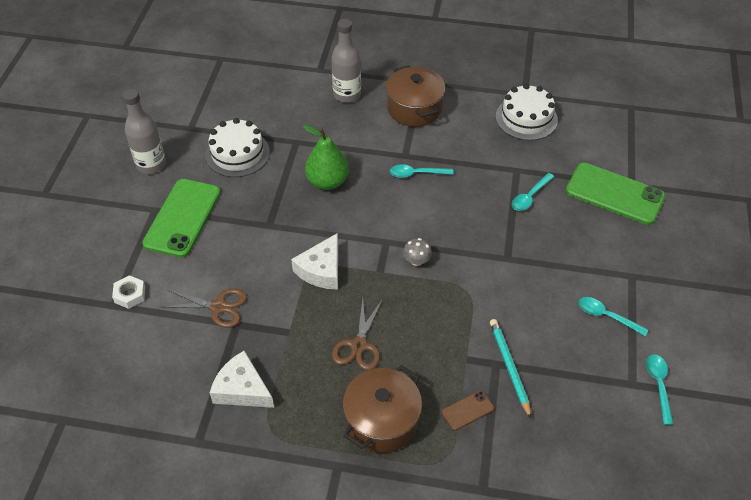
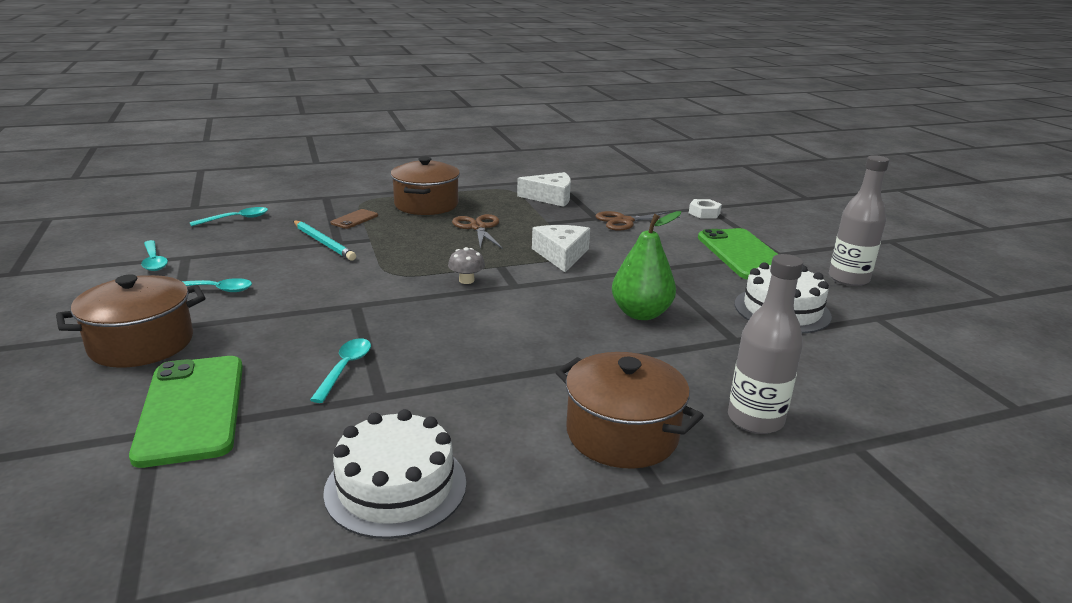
camera: 150 degrees right, 25 degrees down
(416, 174) = (535, 350): turquoise spoon -> turquoise spoon (236, 219)
(614, 194) = (192, 409): green phone -> green phone turned 75 degrees clockwise
(649, 263) = (142, 344): none -> brown pot

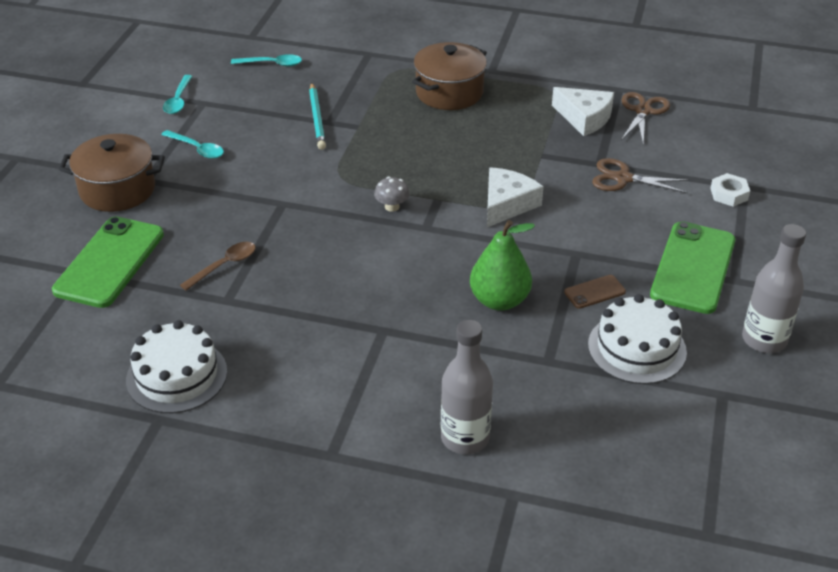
camera: 35 degrees right, 15 degrees up
(345, 369) = (224, 266): turquoise spoon -> brown spoon
(354, 219) = (367, 94): brown phone -> brown phone (594, 292)
(478, 227) = (467, 141): brown scissors -> brown scissors (643, 111)
(622, 434) = (353, 404): brown pot -> none

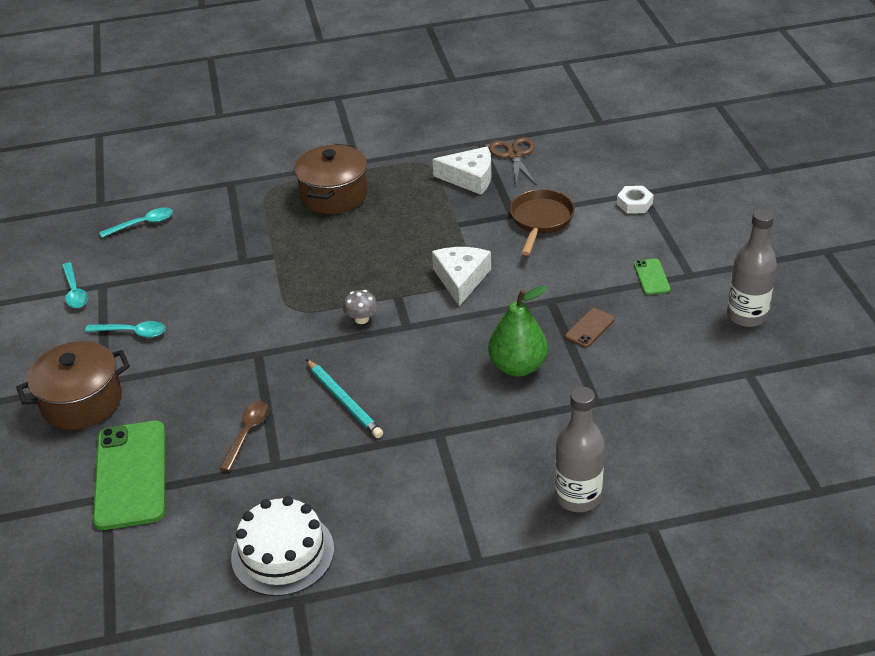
camera: 25 degrees left, 0 degrees up
(317, 118) = (228, 262): turquoise pencil -> turquoise pencil (344, 401)
(622, 178) = (540, 220): brown scissors -> brown pan
(637, 348) = (657, 362): white cake -> none
(693, 268) = (651, 277): green phone -> green phone, size x0.45

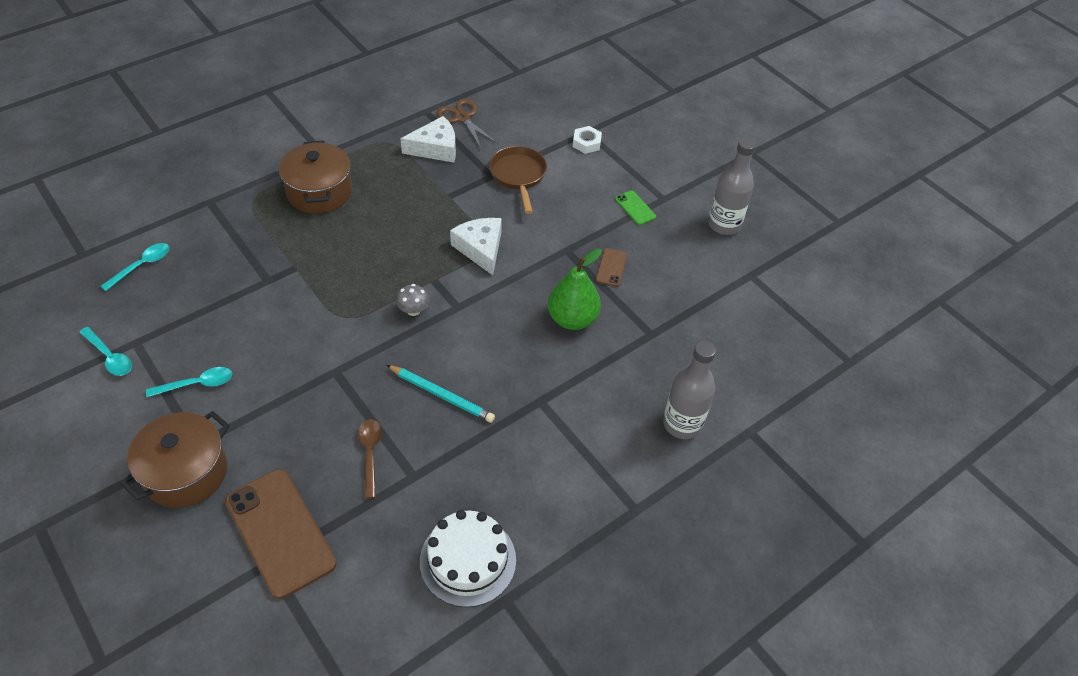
camera: 30 degrees left, 10 degrees up
(130, 475) = (280, 532): green phone -> brown phone

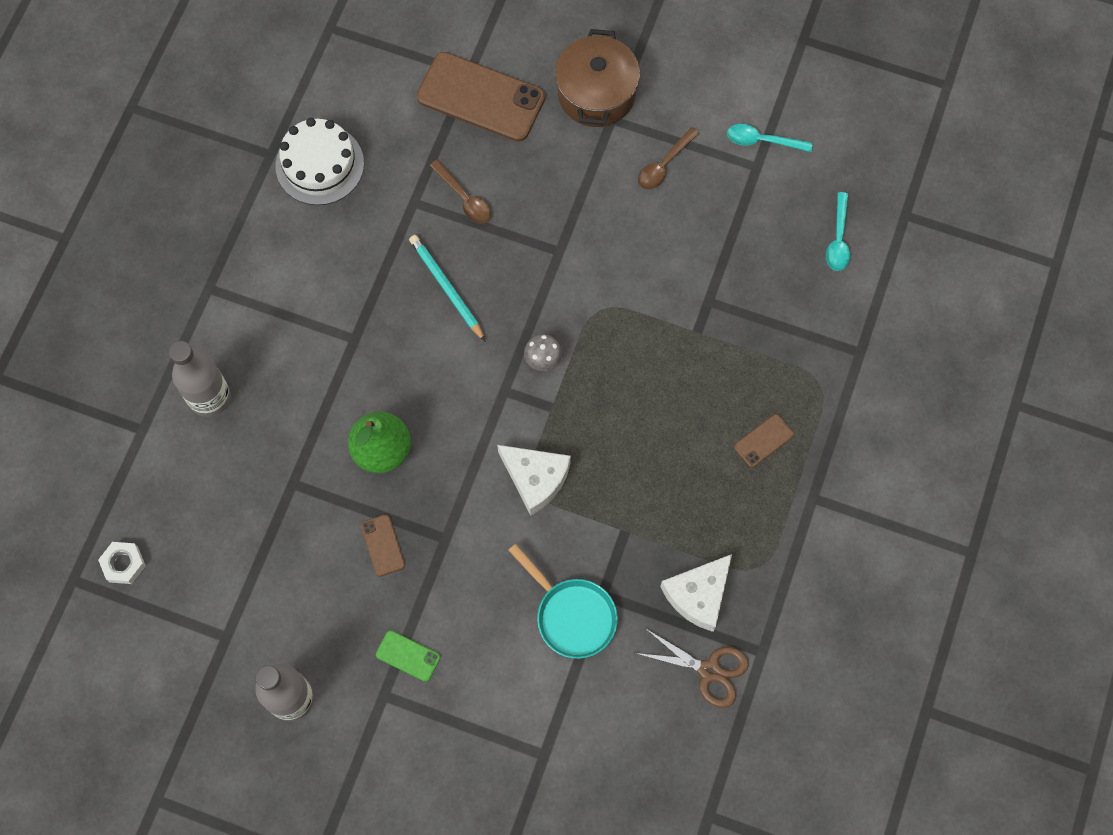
camera: 150 degrees right, 20 degrees up
(197, 384) = (664, 165): turquoise spoon -> brown spoon
(319, 192) = (763, 441): brown pot -> brown phone
(441, 395) = (446, 288): turquoise pencil -> turquoise pencil turned 60 degrees clockwise
(518, 176) = (572, 615): brown pan -> turquoise pan
(586, 143) = (530, 731): white nut -> white nut (123, 564)

